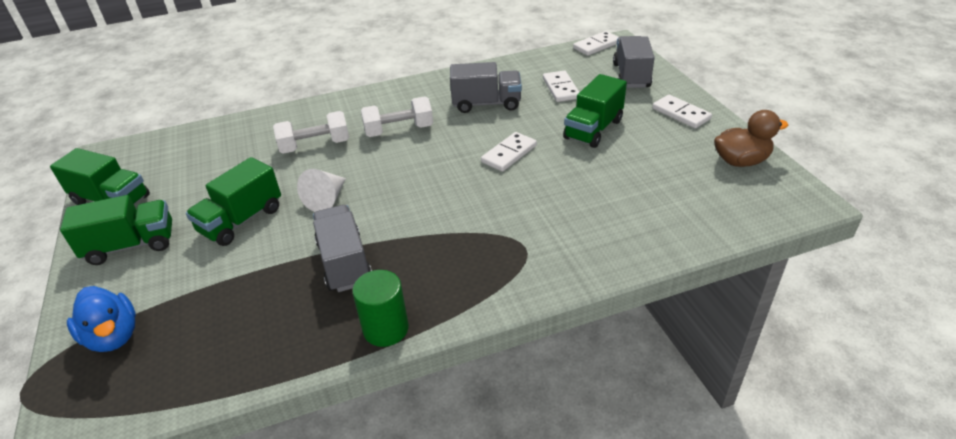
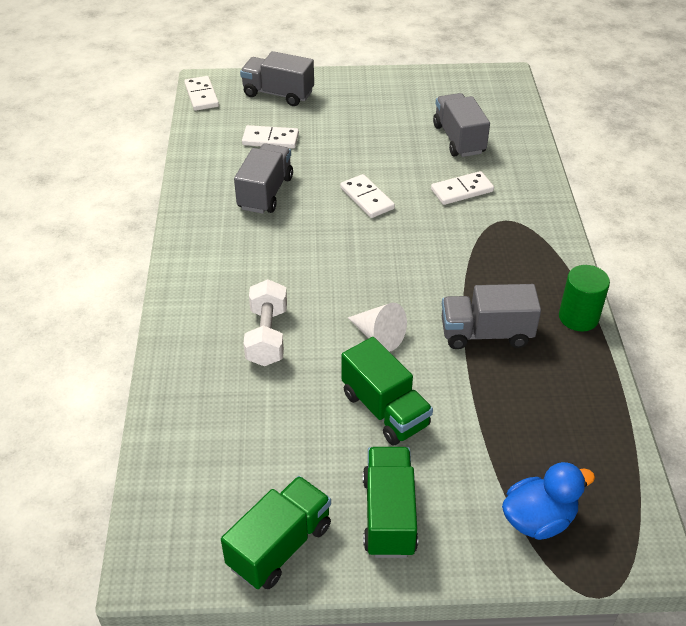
camera: 75 degrees left, 5 degrees up
(399, 130) = (277, 264): white dumbbell -> none
(593, 129) = (356, 140): green truck -> none
(646, 189) = (458, 139): none -> grey truck
(681, 114) = (361, 89): white domino -> white domino (462, 190)
(741, 161) = (445, 85): brown duck -> none

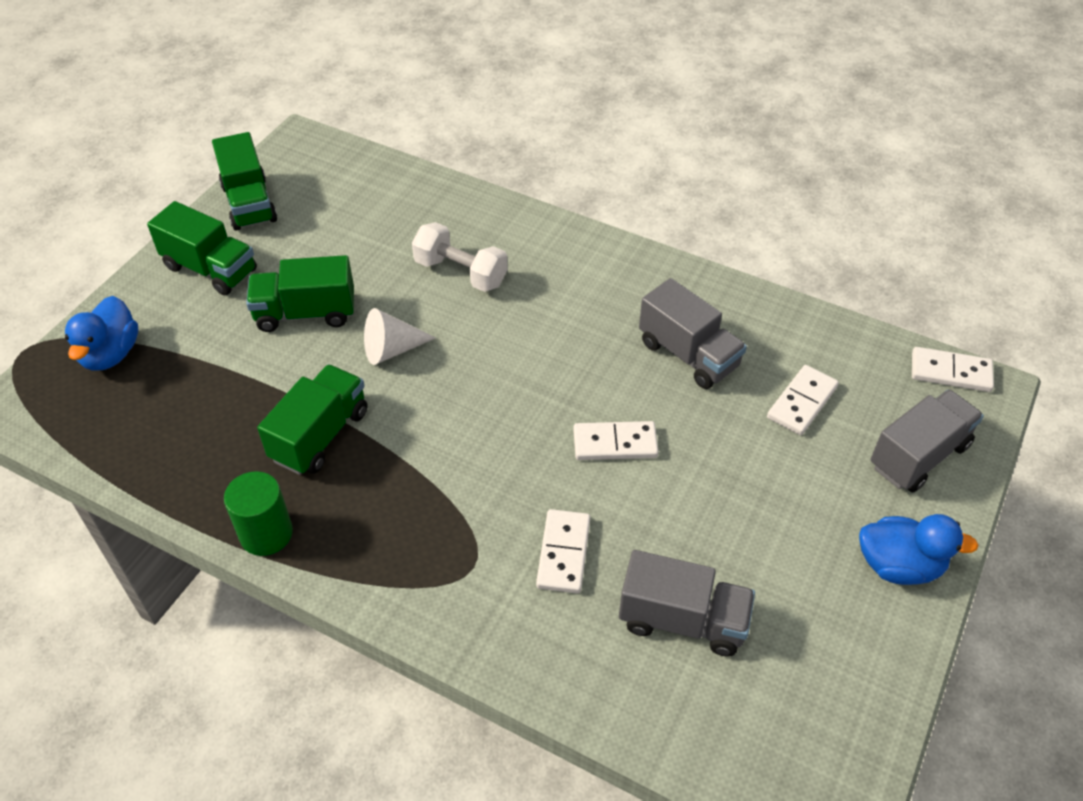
camera: 120 degrees right, 5 degrees up
(359, 86) = (899, 565): none -> blue duck
(486, 333) = (320, 435): grey truck -> green truck

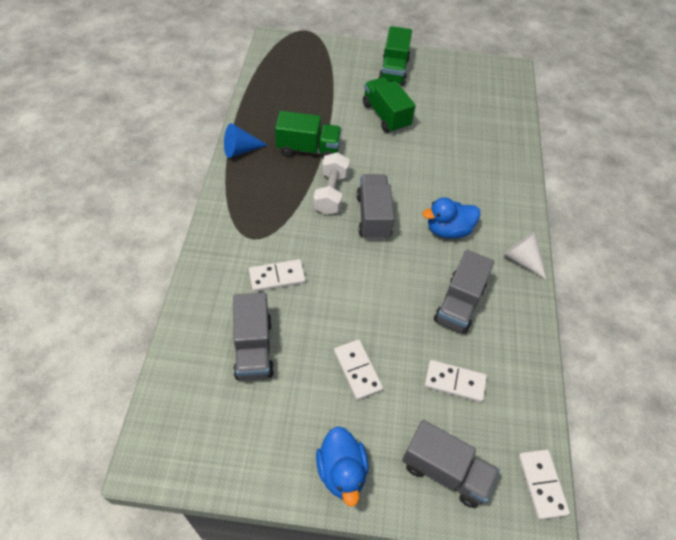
camera: 65 degrees right, 5 degrees up
(110, 354) = (319, 58): blue duck -> blue duck (448, 230)
(249, 203) = (449, 67): green truck -> none
(266, 533) = (240, 150): green cylinder -> blue cone
(392, 349) = (380, 158): white cone -> white cone (521, 259)
(461, 272) = (456, 170): white dumbbell -> white dumbbell (331, 193)
(501, 396) = (373, 216): none -> grey truck
(615, 443) = (366, 281): white domino -> white domino (357, 370)

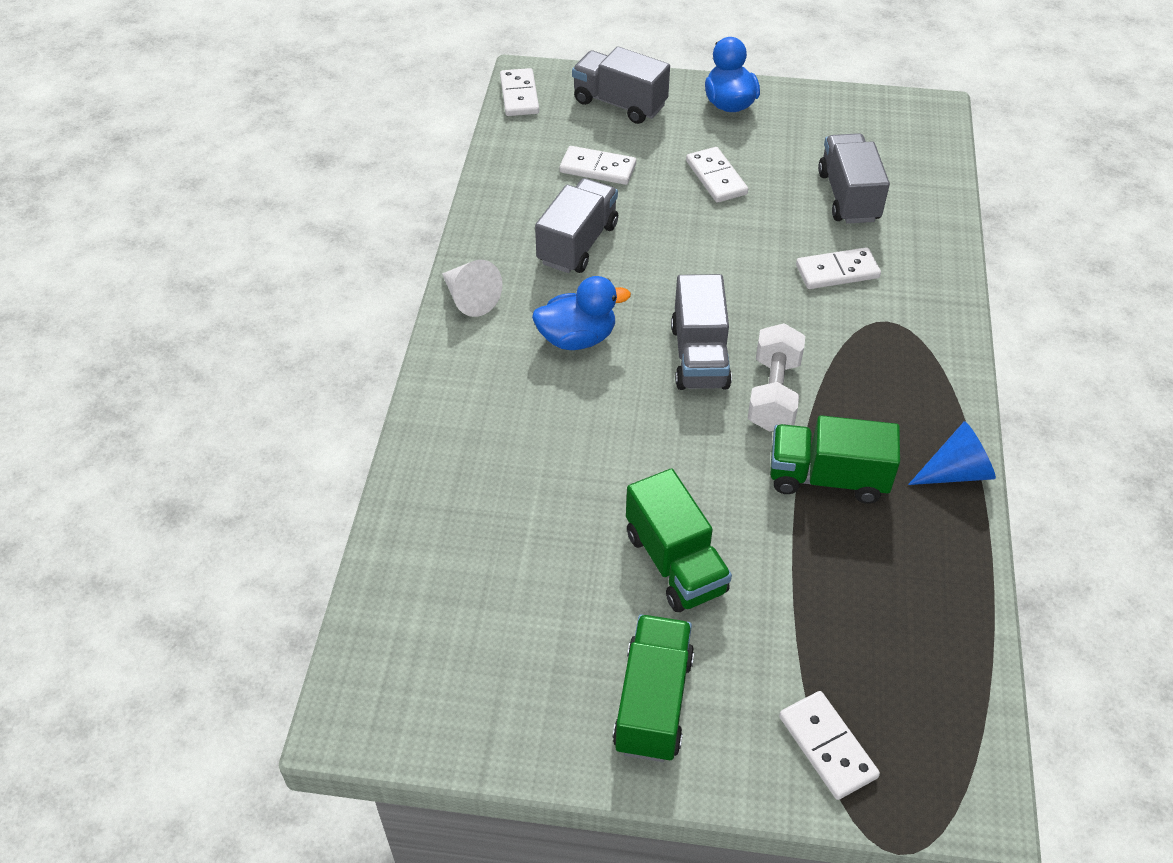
camera: 175 degrees left, 5 degrees down
(326, 56) = (827, 746): none -> white domino

